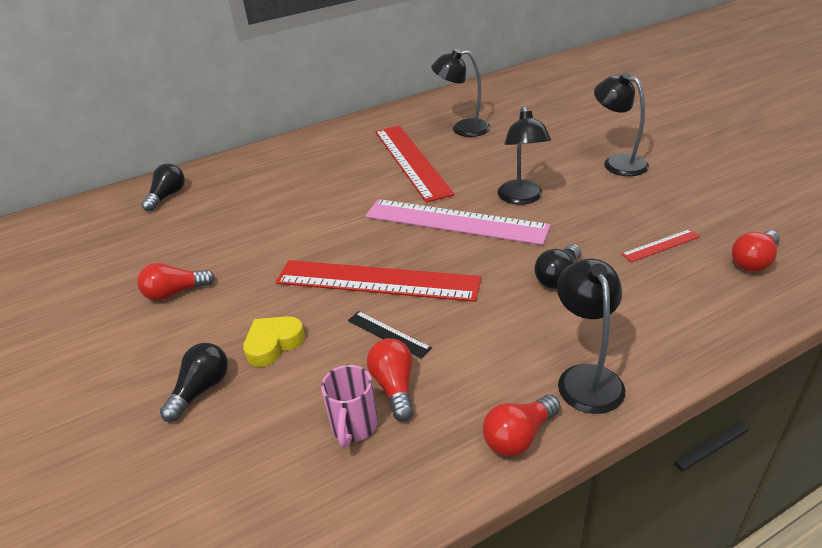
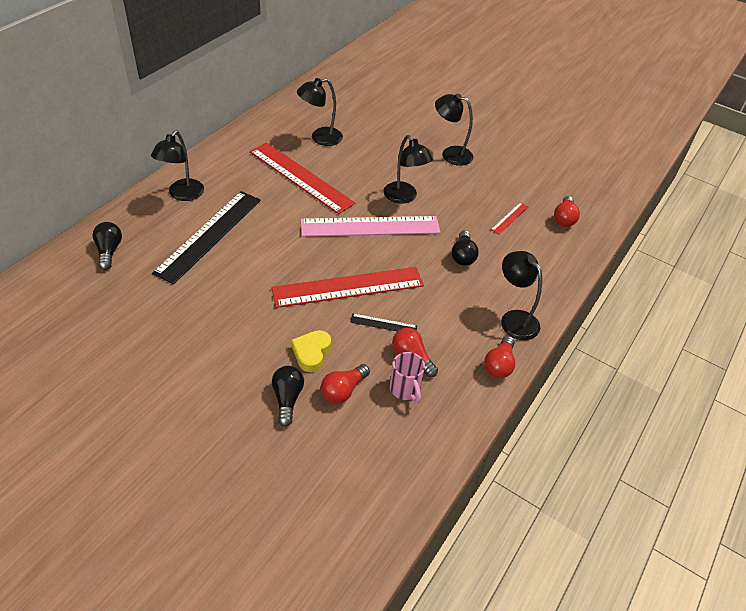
camera: 35 degrees left, 10 degrees up
(175, 293) = (201, 335): red light bulb -> red light bulb (343, 390)
(270, 199) = (209, 235): none -> black ruler
(277, 160) = (182, 195): none -> black lamp

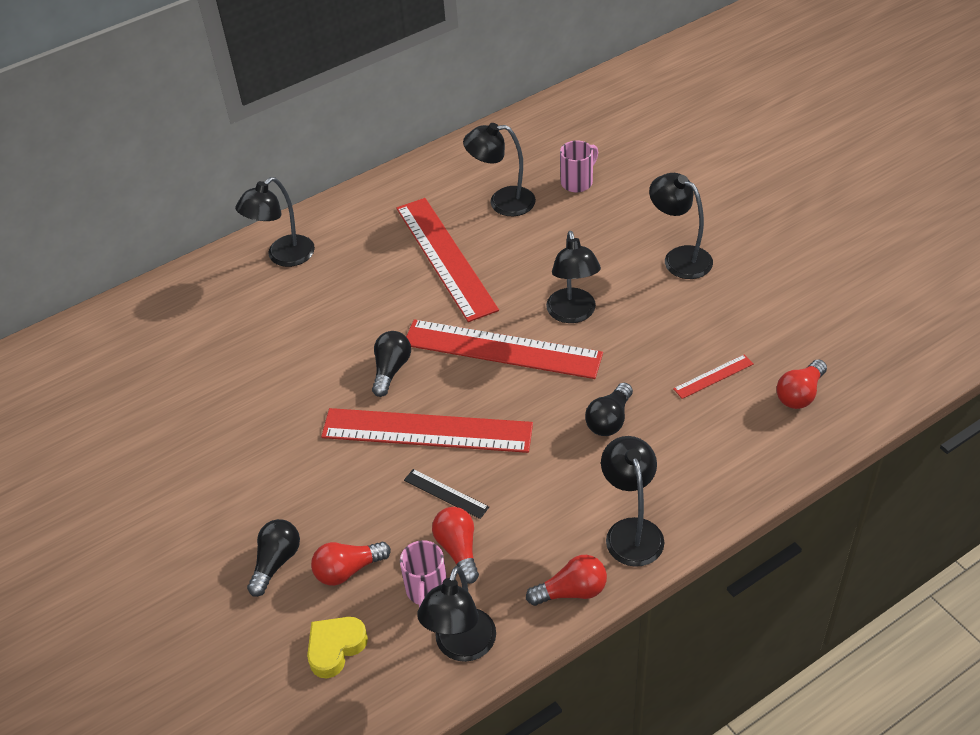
camera: 30 degrees right, 0 degrees up
(109, 251) = (164, 318): black light bulb -> black light bulb (391, 370)
(209, 235) = (289, 320): black ruler -> none
(311, 353) = (335, 510): yellow heart -> yellow heart (335, 648)
(363, 120) = (577, 182): none -> pink mug
(370, 226) = (502, 349): pink ruler -> red ruler
(449, 419) = (461, 647): none -> black lamp
(499, 365) = (571, 591): red light bulb -> red light bulb turned 150 degrees counterclockwise

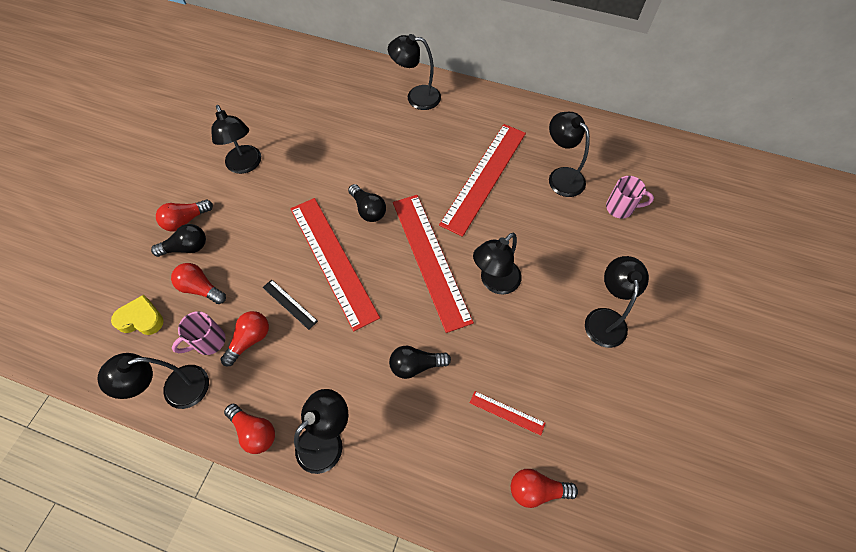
camera: 50 degrees right, 15 degrees up
(214, 453) = (246, 165): none -> black lamp
(235, 547) = (186, 220): none -> red light bulb
(391, 370) = (368, 209): black light bulb -> black light bulb turned 75 degrees clockwise
(446, 493) = (289, 304): black ruler -> black ruler turned 45 degrees counterclockwise

